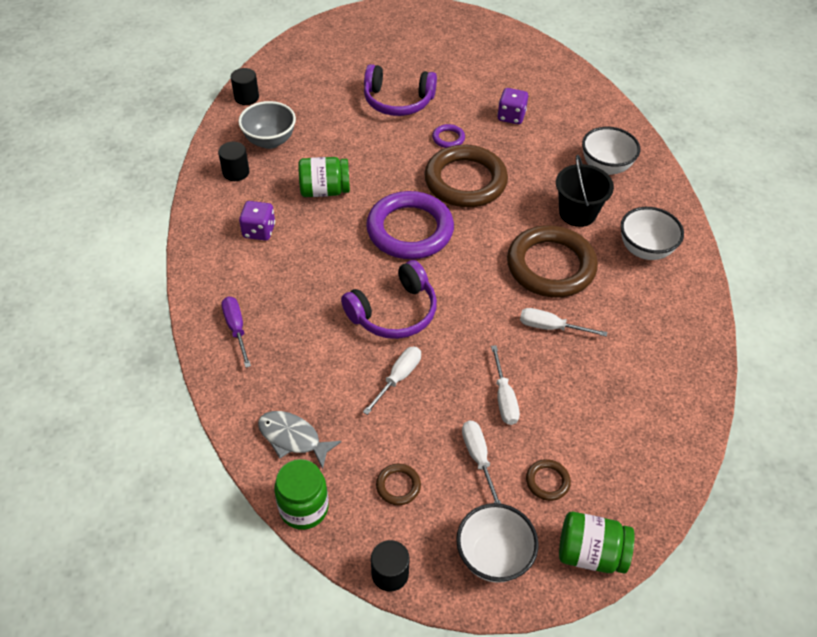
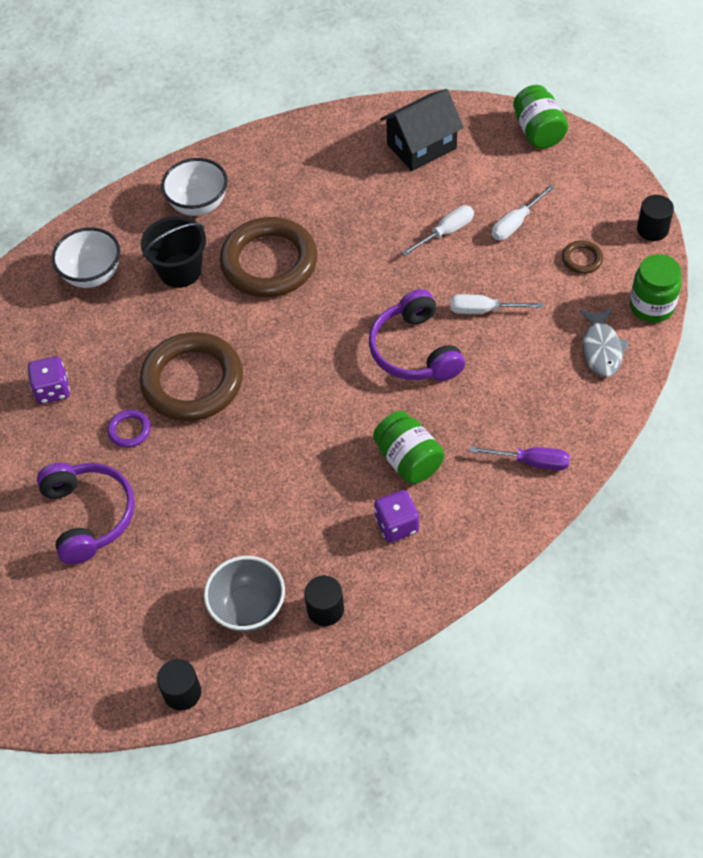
camera: 115 degrees left, 5 degrees up
(236, 329) = (531, 462): purple screwdriver -> purple screwdriver turned 120 degrees counterclockwise
(325, 190) = (294, 501): green jar -> green jar (408, 460)
(394, 312) = (415, 350): purple headphones -> purple headphones turned 135 degrees counterclockwise
(410, 230) = (299, 392): purple ring -> none
(493, 556) = (588, 180): white bowl -> none
(547, 481) = (501, 176): brown ring -> none
(550, 327) = (345, 233): white screwdriver -> none
(627, 437) = (421, 146): none -> black house

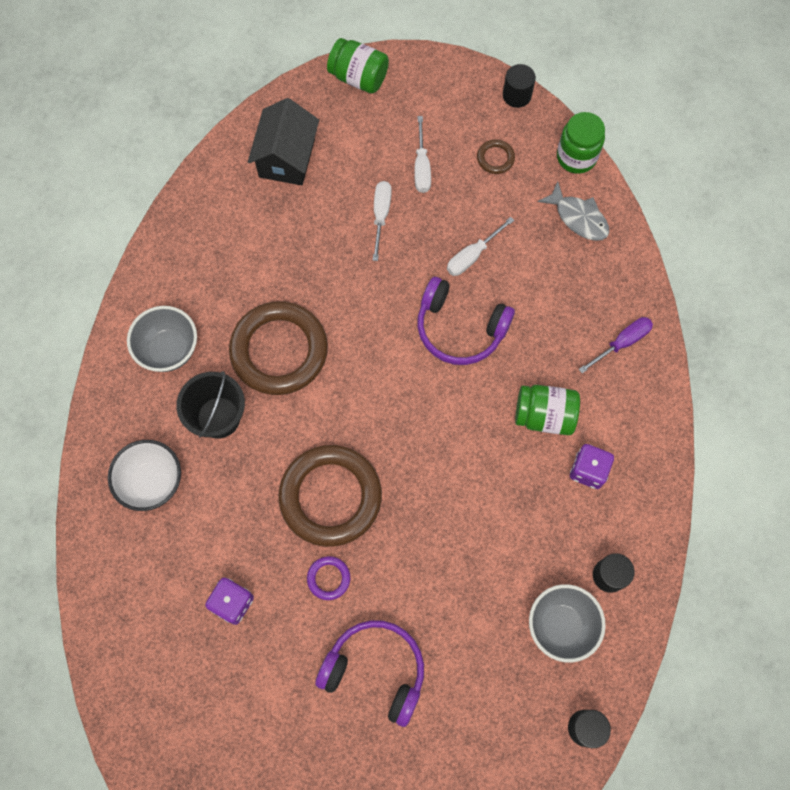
camera: 50 degrees left, 15 degrees up
(198, 204) = (169, 350): white bowl -> grey bowl

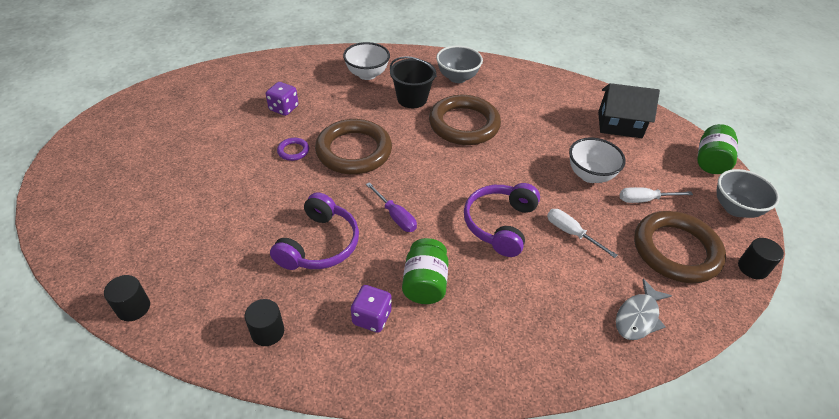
camera: 85 degrees right, 25 degrees down
(375, 671) = (220, 175): purple headphones -> purple headphones (319, 244)
(381, 215) = (590, 175): white screwdriver -> white bowl
(495, 158) = (676, 250): brown ring -> brown ring, size x2.42
(561, 625) = (228, 292): grey bowl -> grey bowl (735, 208)
(576, 157) = (707, 317): green jar -> none
(622, 343) = (508, 352): purple screwdriver -> purple screwdriver (395, 216)

